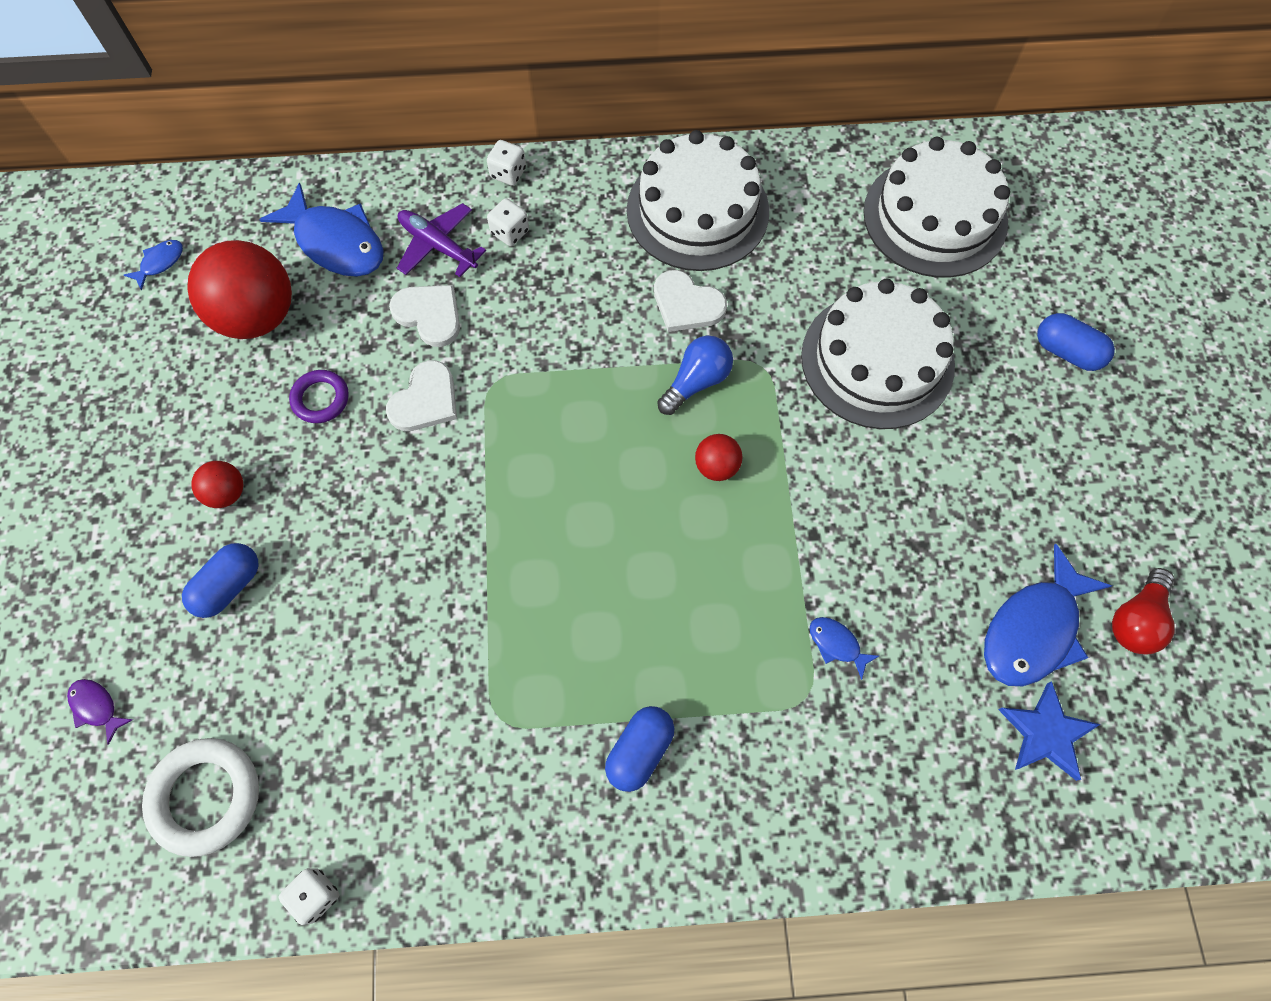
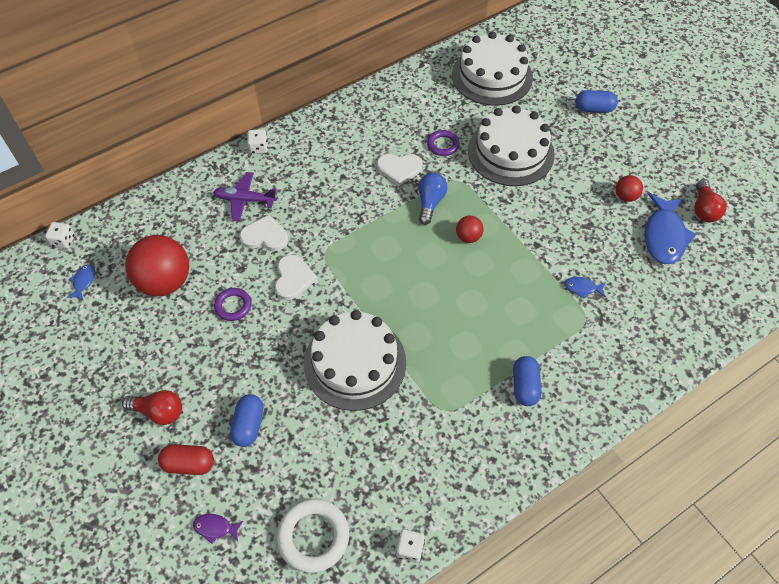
camera: 30 degrees left, 10 degrees down
(122, 597) = (189, 464): none -> red capsule
(133, 501) = (159, 412): none -> red light bulb
(227, 493) = (213, 379): red ball -> red ball (625, 196)
(336, 242) = (184, 224): blue fish -> none
(510, 232) = (280, 176): white dice -> white dice (63, 241)
(697, 210) = (373, 123): white cake -> white cake (355, 363)
(779, 297) = (443, 145): none -> purple ring
(1046, 733) = (700, 277): blue star -> none

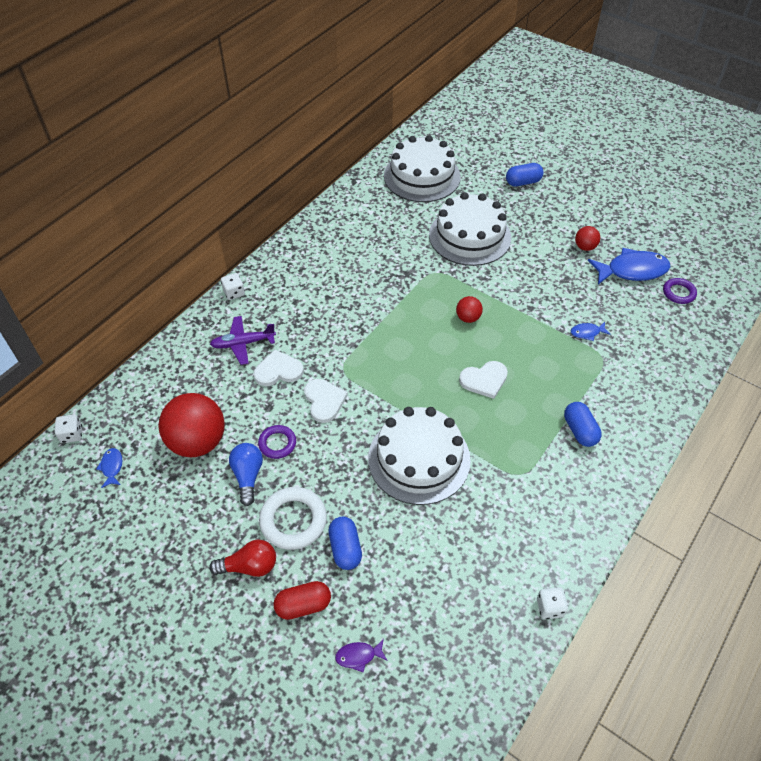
camera: 20 degrees left, 5 degrees down
(313, 536) = (456, 629): white ring -> white ring (293, 520)
(399, 169) = (377, 276): white heart -> white heart (484, 380)
(430, 202) = (419, 298): blue light bulb -> blue light bulb (248, 476)
(443, 145) = (407, 245): purple ring -> purple ring (678, 293)
(664, 236) = (632, 270): blue fish -> blue fish turned 90 degrees counterclockwise
(704, 209) = (653, 240): red light bulb -> none

